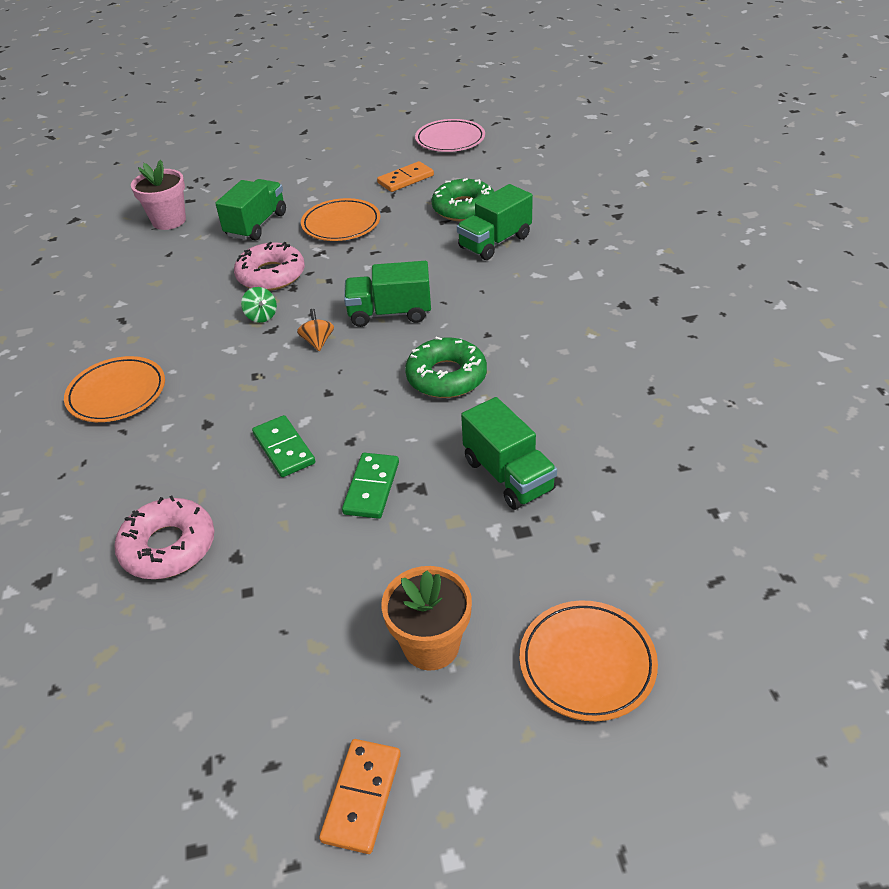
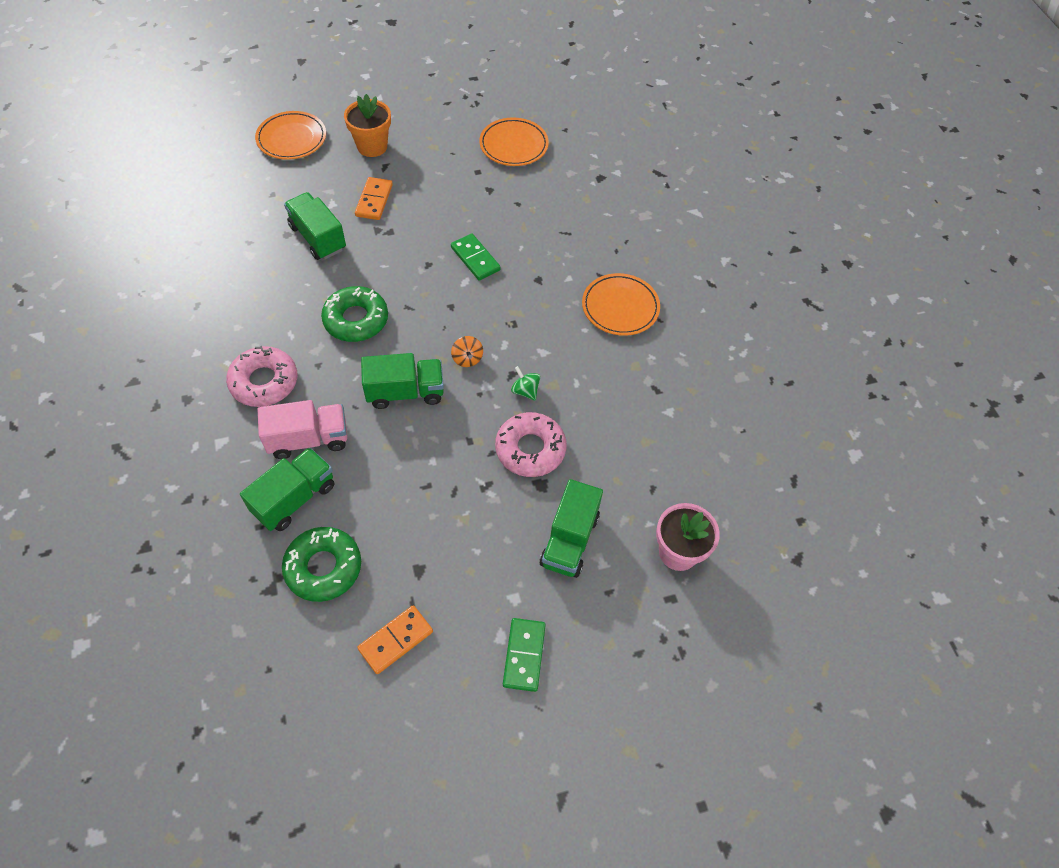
camera: 170 degrees right, 15 degrees up
(168, 546) = (533, 195): pink donut -> pink donut (264, 382)
(341, 224) = (469, 538): orange plate -> orange plate (513, 145)
(362, 797) = (404, 93): orange domino -> orange domino (374, 200)
(371, 488) = (410, 230): green domino -> green domino (524, 655)
(450, 140) = (330, 757): pink plate -> none
(488, 278) = (308, 439): none -> pink truck

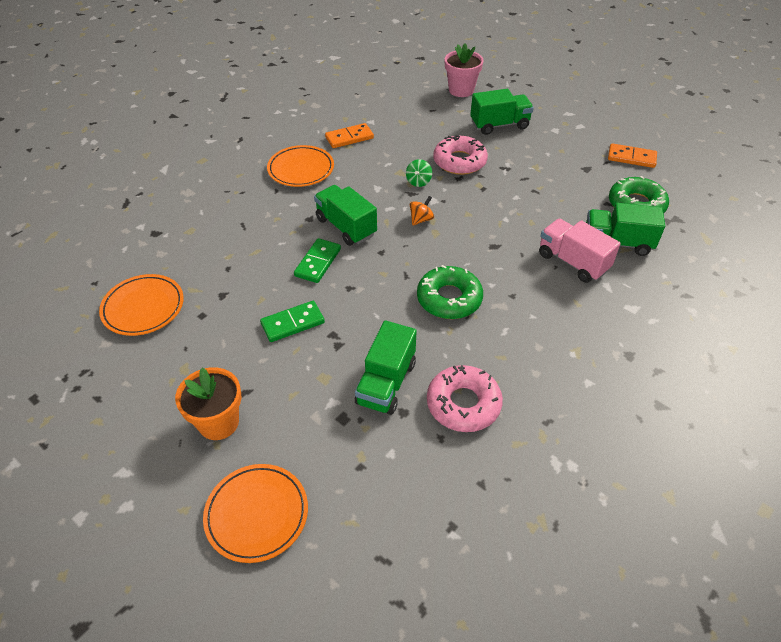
camera: 120 degrees left, 10 degrees down
(264, 382) = (561, 317): pink donut -> pink donut (463, 404)
(374, 200) = (301, 370): orange domino -> orange domino (349, 138)
(405, 392) = (481, 235): green truck -> green truck (346, 227)
(524, 655) = (578, 115): green domino -> green domino (292, 323)

